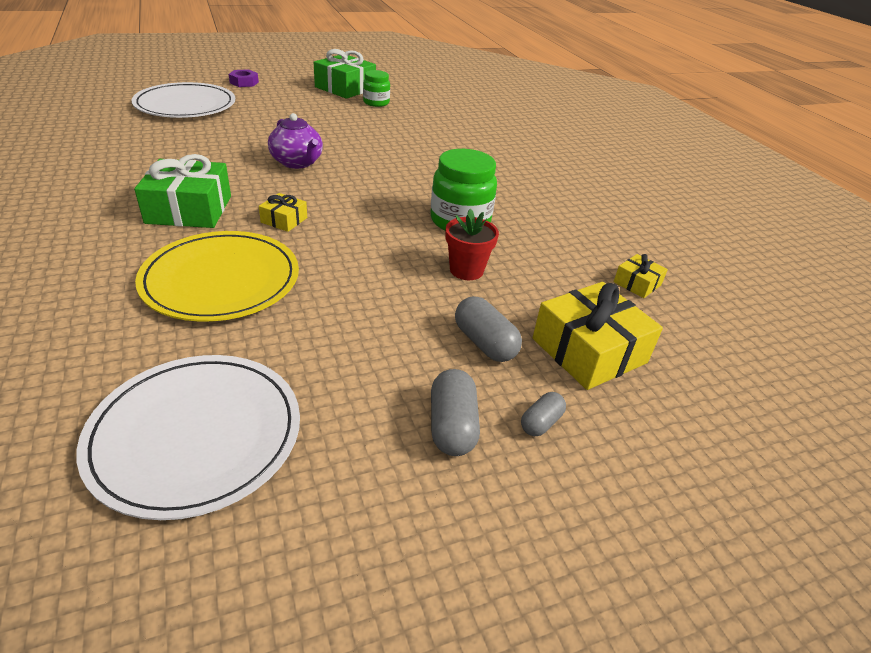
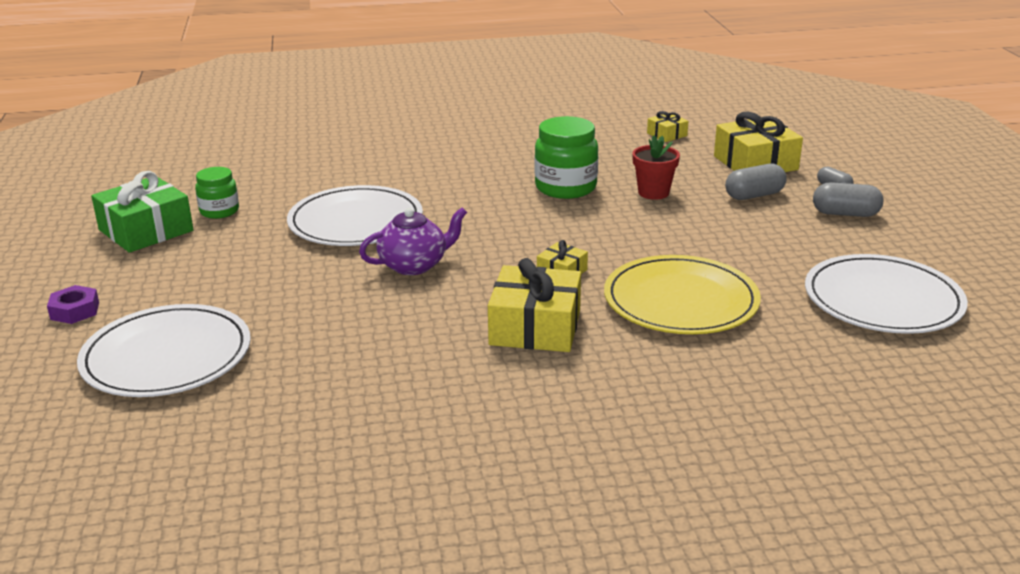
camera: 75 degrees left, 10 degrees down
(189, 209) = (535, 327): green gift -> yellow gift
(368, 141) = (355, 221): none -> white plate

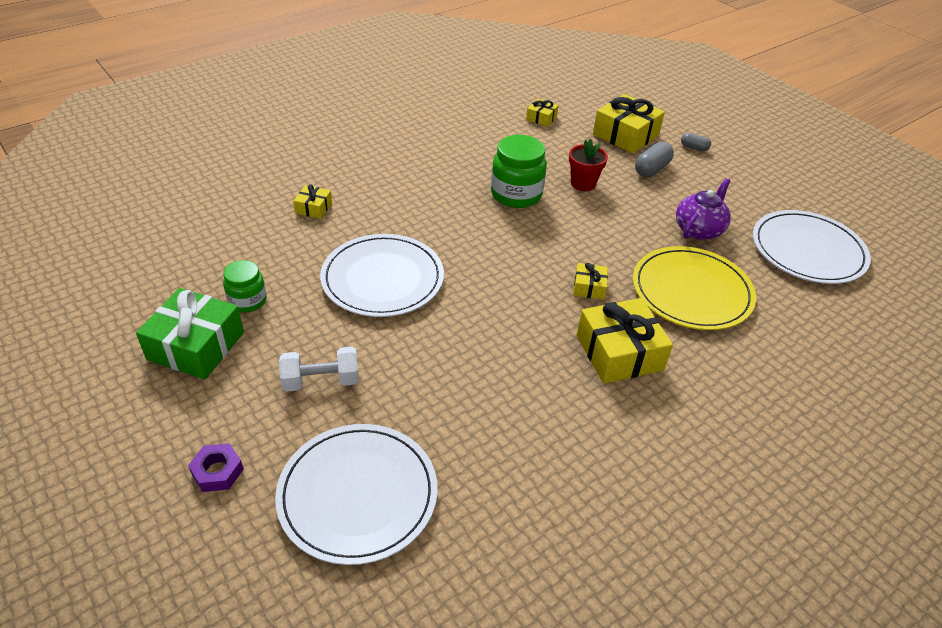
camera: 30 degrees left, 15 degrees up
(221, 276) = (321, 381): none -> white dumbbell
(348, 161) = (313, 208): none -> yellow gift
(414, 265) = (474, 315): purple teapot -> purple teapot (699, 229)
(845, 214) = (722, 173): grey capsule -> none

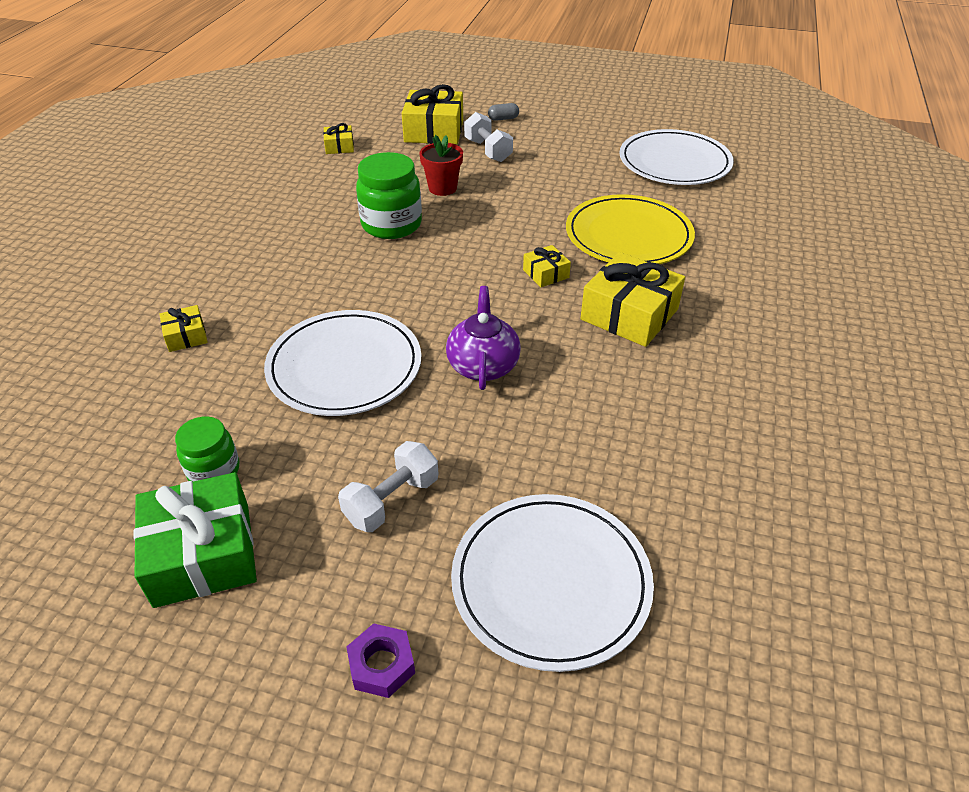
camera: 35 degrees left, 0 degrees up
(651, 169) = (488, 151): grey capsule -> white dumbbell
(699, 229) = (579, 183): purple teapot -> purple teapot (483, 365)

